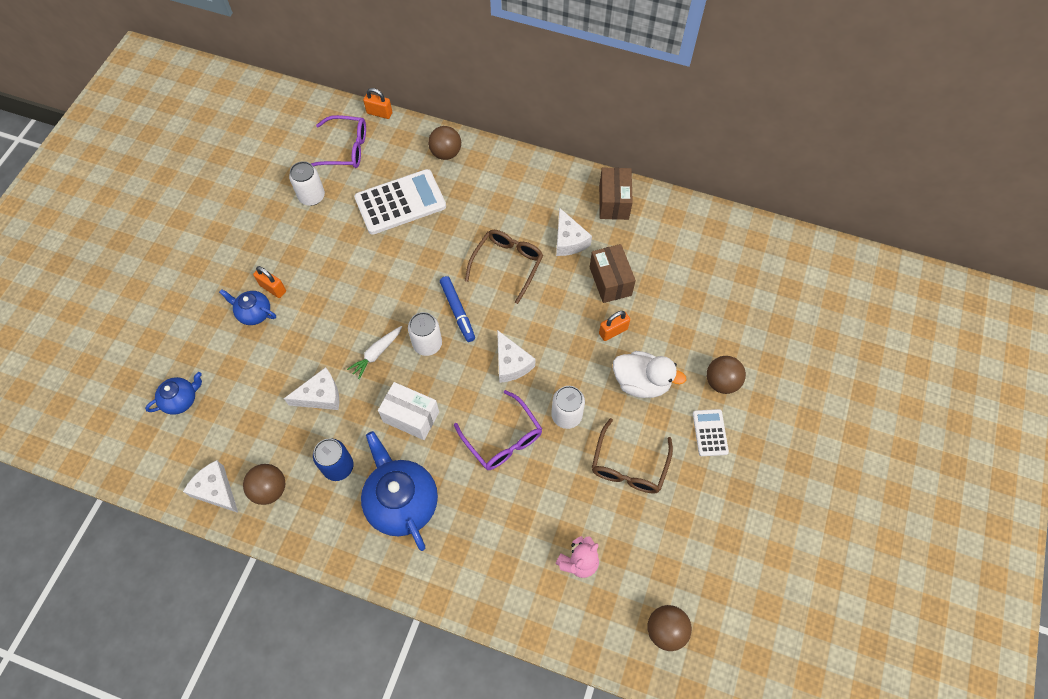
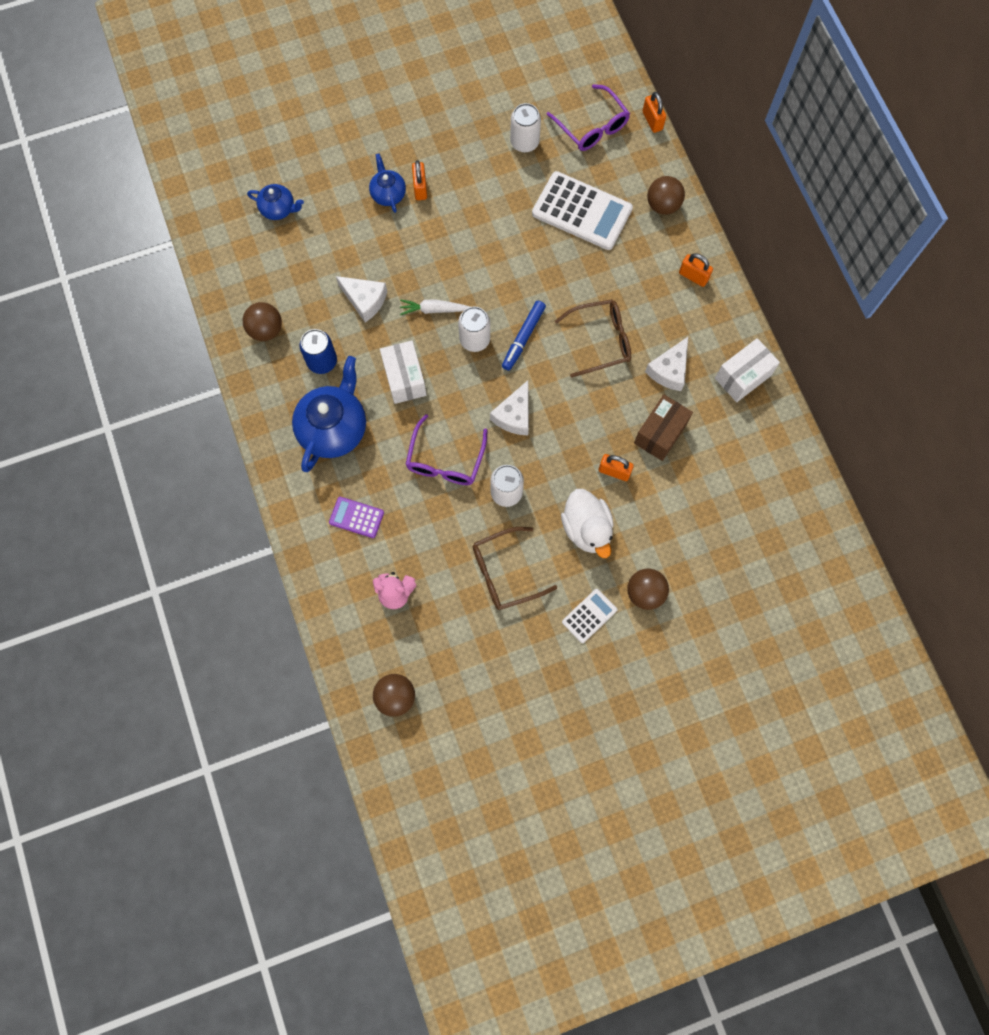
camera: 50 degrees right, 10 degrees up
(216, 490) = (235, 295): white cheese -> none
(491, 542) = (356, 517): none -> purple calculator
(514, 175) = (693, 276): none -> orange padlock
(614, 202) = (743, 377): brown box -> white box

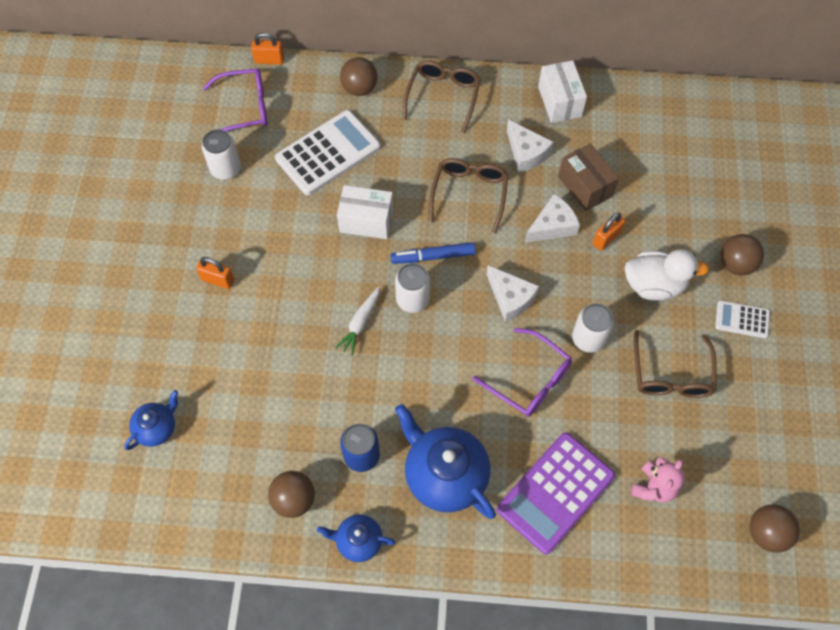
camera: 65 degrees left, 10 degrees down
(356, 517) = (555, 492): purple calculator -> purple calculator, size x1.97
(365, 300) = (314, 384): white cheese -> white cheese (552, 226)
(388, 194) = (206, 312): blue teapot -> blue teapot (358, 541)
(404, 379) = (422, 382): white box -> white box (366, 221)
(523, 338) = (433, 256): blue marker -> blue marker turned 120 degrees clockwise
(589, 616) = (742, 319): white calculator -> white calculator turned 60 degrees counterclockwise
(693, 276) = (443, 96): orange padlock -> brown glasses

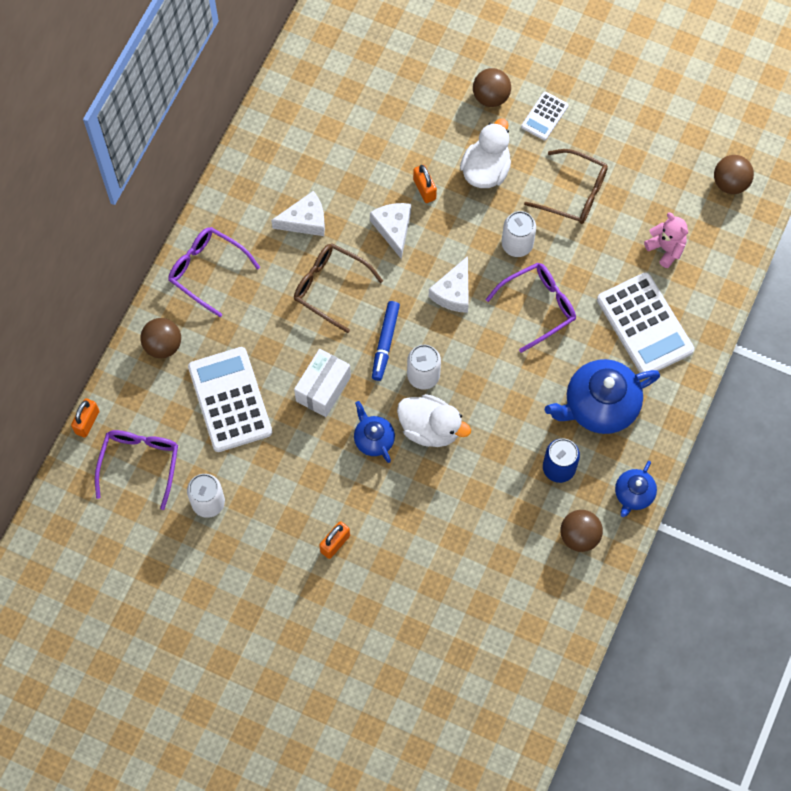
camera: 70 degrees left, 5 degrees up
(157, 428) = (470, 637): blue teapot -> blue teapot (373, 439)
(360, 323) = (430, 428): white carrot -> white duck
(443, 96) = (206, 270): brown glasses -> purple glasses
(510, 298) = (453, 292): white cheese -> white cheese turned 135 degrees clockwise
(555, 492) = (644, 325): purple calculator -> white calculator
(559, 102) = (259, 168): white box -> none
(585, 186) = (363, 185): brown box -> none

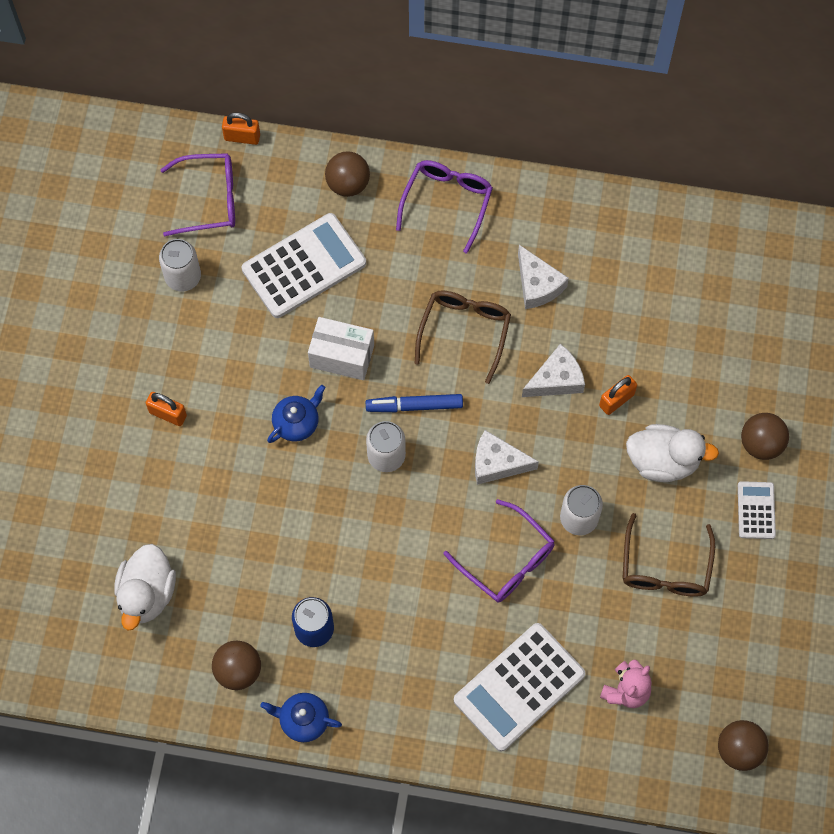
camera: 75 degrees right, 0 degrees up
(430, 428) = (325, 479): white duck -> white duck (147, 594)
(544, 116) = (756, 510): white calculator -> white calculator turned 75 degrees clockwise
(599, 406) = (402, 657): blue teapot -> none

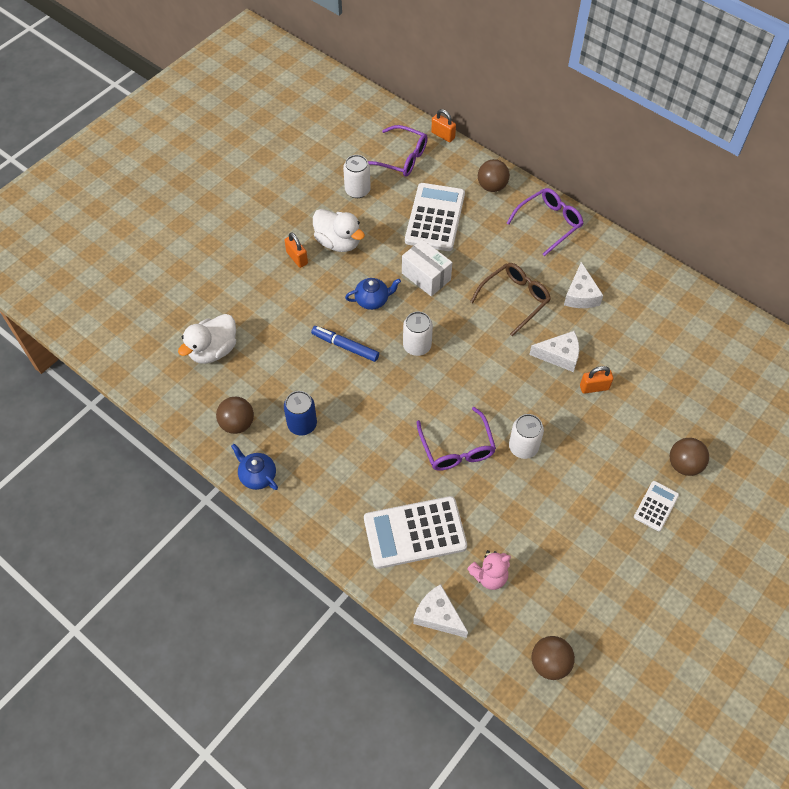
camera: 30 degrees right, 10 degrees down
(304, 266) = (435, 217): white calculator -> white calculator turned 75 degrees counterclockwise
(414, 406) = (454, 326): blue marker -> blue marker (345, 346)
(497, 463) = (488, 386): white cheese -> white cheese (438, 616)
(663, 461) = (605, 441): white duck -> white duck (338, 242)
(665, 568) = (566, 510): brown glasses -> none

